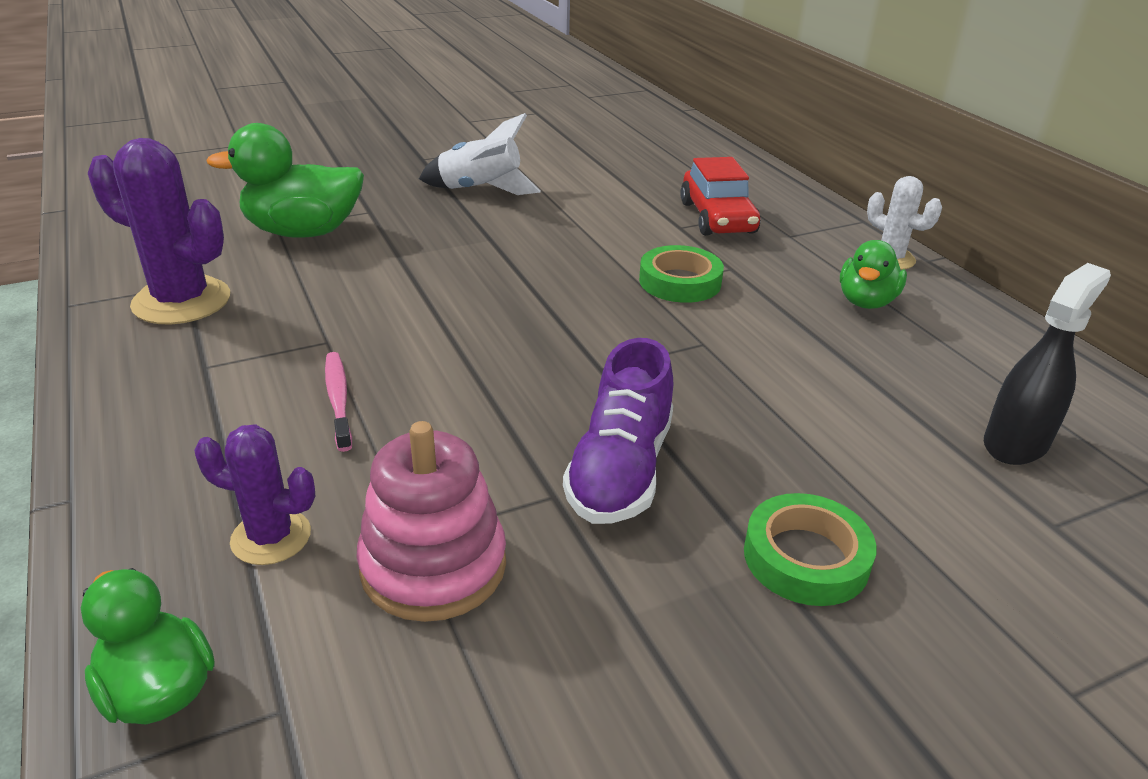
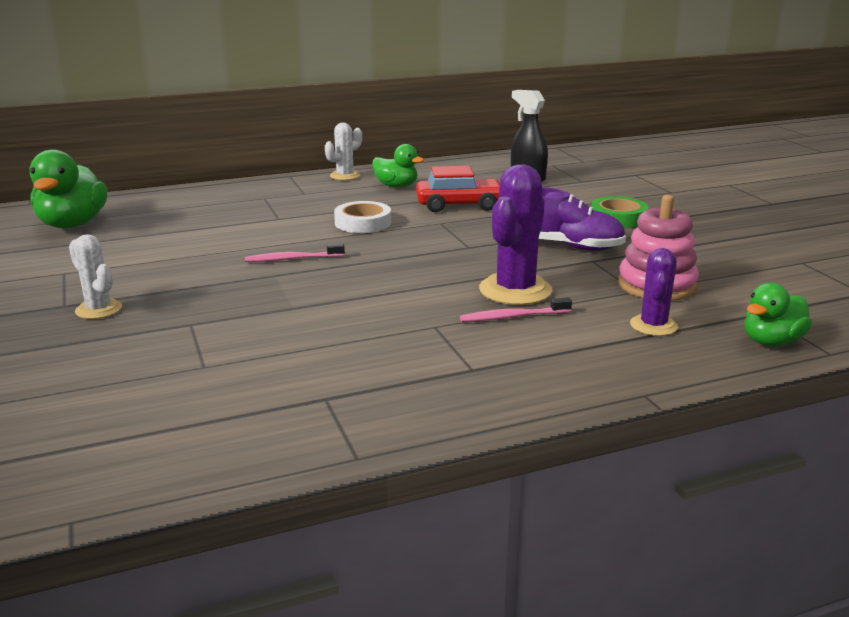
camera: 85 degrees left, 10 degrees down
(181, 301) = (360, 394): purple cactus -> purple cactus (515, 290)
(303, 232) = (227, 351): green duck -> green duck (73, 224)
(409, 172) = (98, 309): none -> white cactus
(480, 190) = (169, 279): white rocket -> none
(539, 245) = (292, 259): none -> pink toothbrush
(680, 282) = (363, 223): green tape -> white tape
(717, 218) = (268, 207): red car -> red car (459, 205)

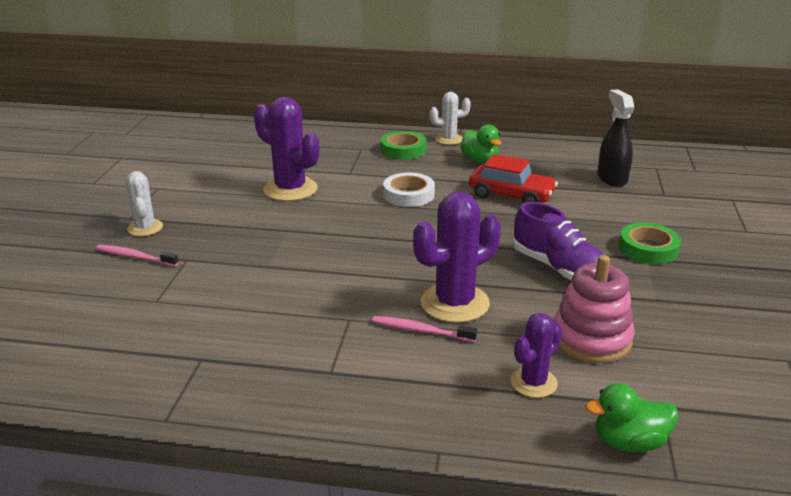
camera: 30 degrees right, 5 degrees up
(73, 224) = (205, 144): green duck -> none
(231, 243) = (290, 189): none -> purple cactus
(292, 259) = (316, 218): pink toothbrush -> pink toothbrush (135, 257)
(310, 191) = (403, 150): none -> green tape

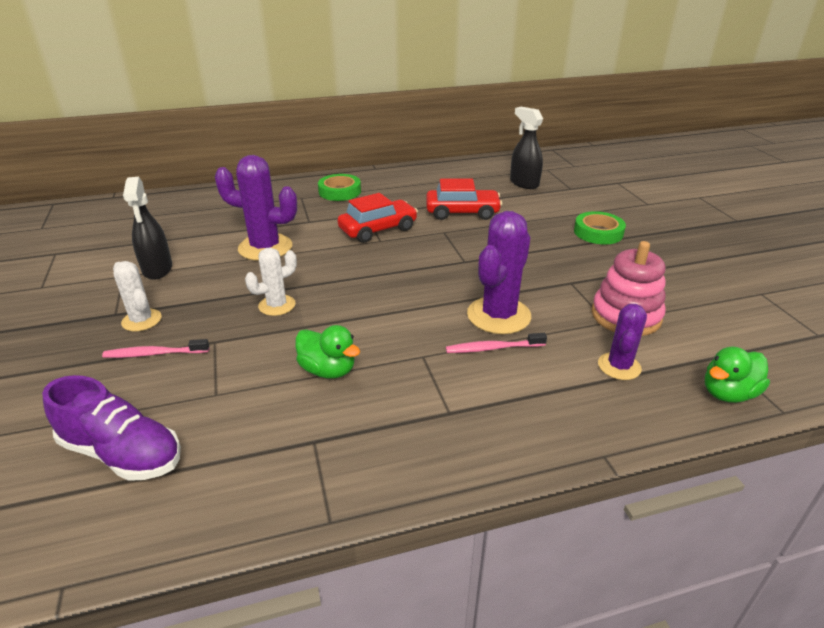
camera: 25 degrees left, 5 degrees up
(187, 188) = (157, 269): none -> black spray bottle
(408, 195) = (378, 229): white tape -> red car
(448, 139) = (371, 175): white cactus -> white cactus (277, 305)
(480, 160) = (412, 188): green duck -> green duck (328, 370)
(558, 268) = (550, 264): purple shoe -> purple shoe (122, 453)

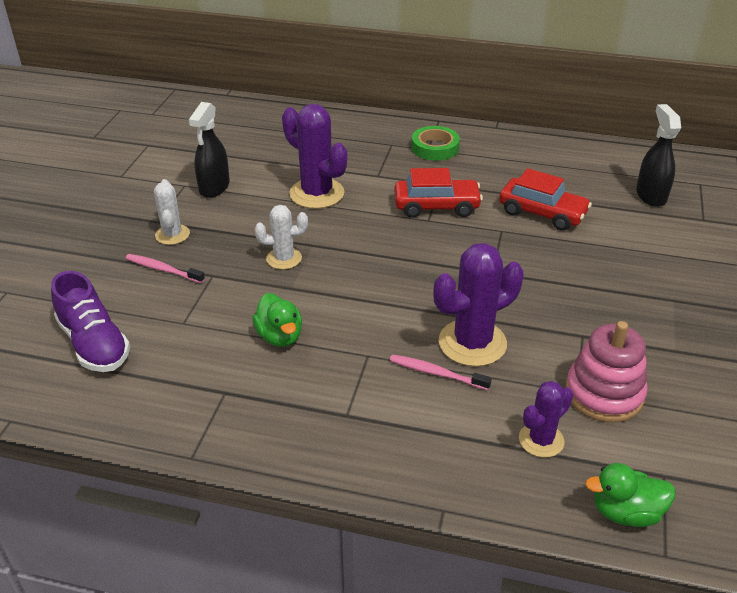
camera: 30 degrees right, 5 degrees up
(598, 232) = (676, 288): green tape -> none

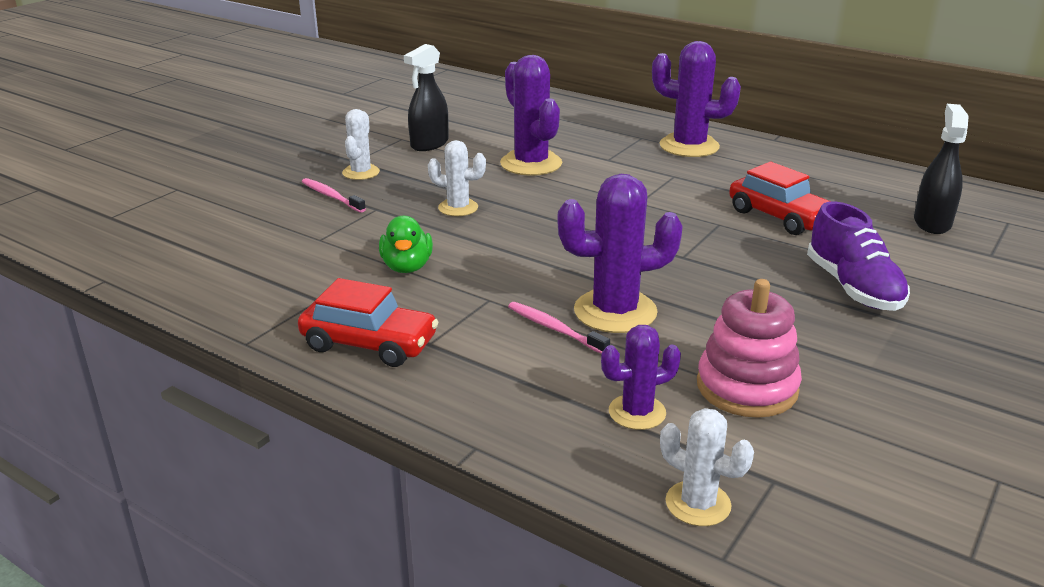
camera: 20 degrees right, 10 degrees down
(94, 344) = (223, 239): purple shoe -> purple shoe (853, 287)
(435, 148) = (689, 146): green tape -> purple cactus
(436, 206) = (656, 193): red car -> red car (369, 343)
(625, 512) = (698, 504): green duck -> white cactus

